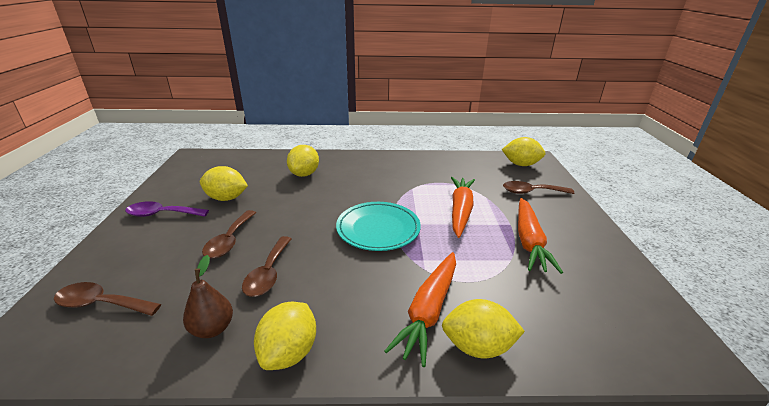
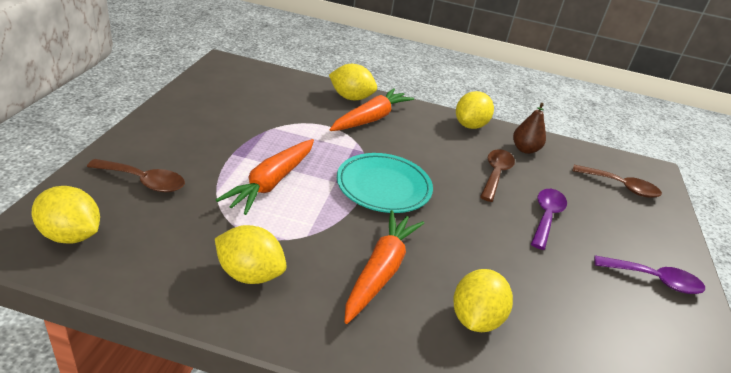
camera: 170 degrees left, 5 degrees up
(226, 198) = (584, 289): yellow lemon -> yellow lemon (249, 274)
(229, 241) = (546, 217): brown spoon -> purple spoon
(529, 241) = (236, 134): orange carrot -> orange carrot (380, 271)

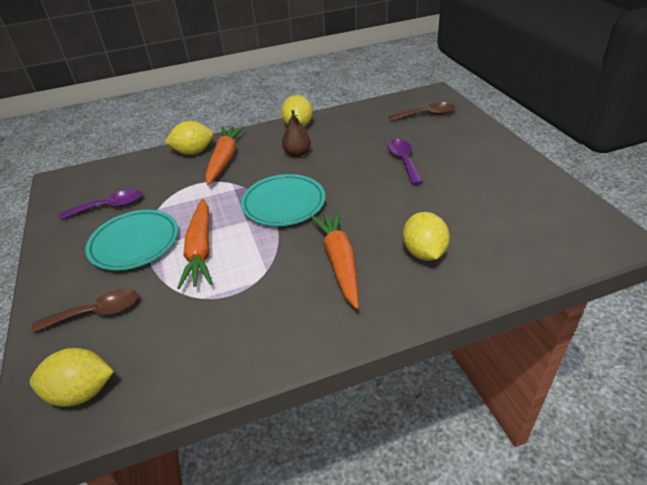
camera: 25 degrees left, 5 degrees up
(227, 145) = (134, 243): none -> turquoise plate
(249, 274) = (254, 323): yellow lemon -> none
(495, 174) = (347, 150): brown spoon -> none
(525, 149) = (349, 122): brown pear -> brown pear (297, 153)
(654, 280) = (495, 163): purple spoon -> purple spoon (109, 206)

